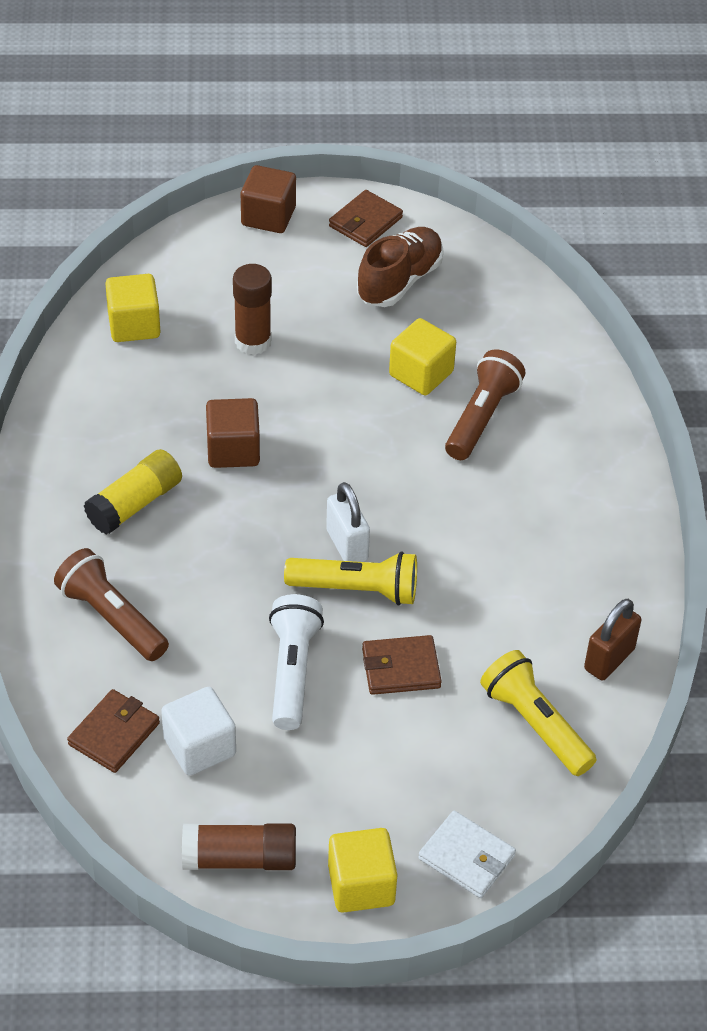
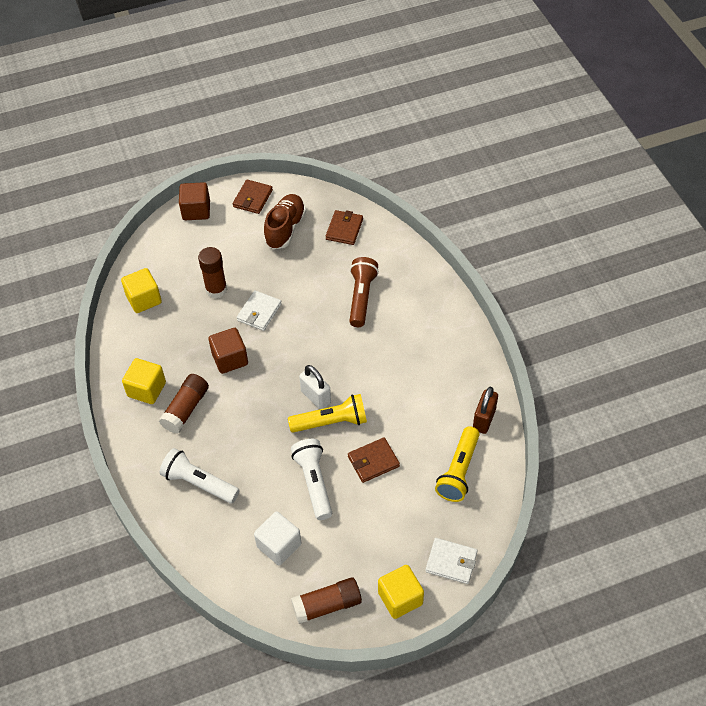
camera: 15 degrees left, 5 degrees up
(112, 618) = (199, 483): brown flashlight -> white flashlight
(114, 734) = (227, 554): brown wallet -> brown wallet (344, 229)
(135, 503) = (186, 409): yellow glue stick -> brown glue stick
(307, 394) = (259, 312): none -> white wallet
(421, 374) = (318, 281): yellow cube -> yellow cube (147, 389)
(535, 724) = (459, 471): yellow flashlight -> yellow flashlight turned 105 degrees counterclockwise

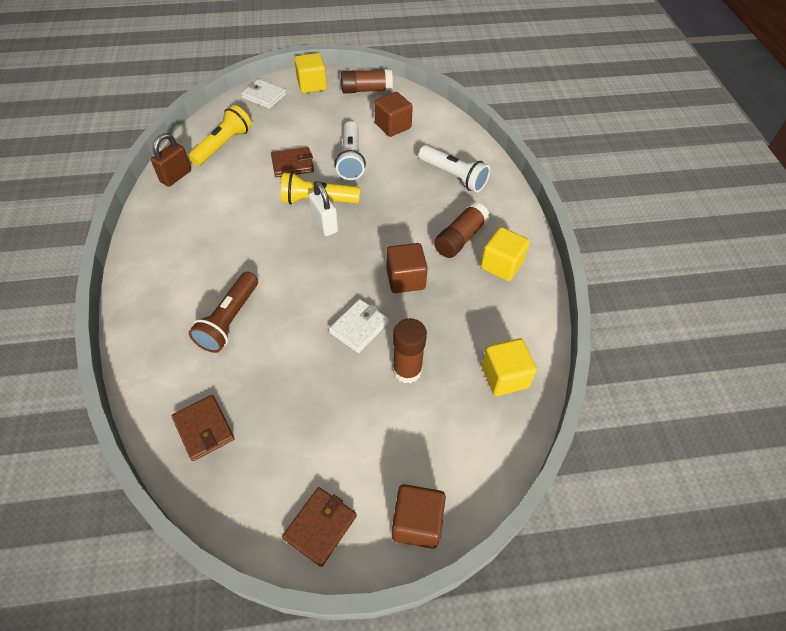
camera: 170 degrees left, 0 degrees up
(279, 545) = (393, 126): white cube -> brown cube
(285, 229) = (287, 450): brown shoe -> none
(344, 229) = (204, 429): brown wallet -> brown wallet turned 60 degrees counterclockwise

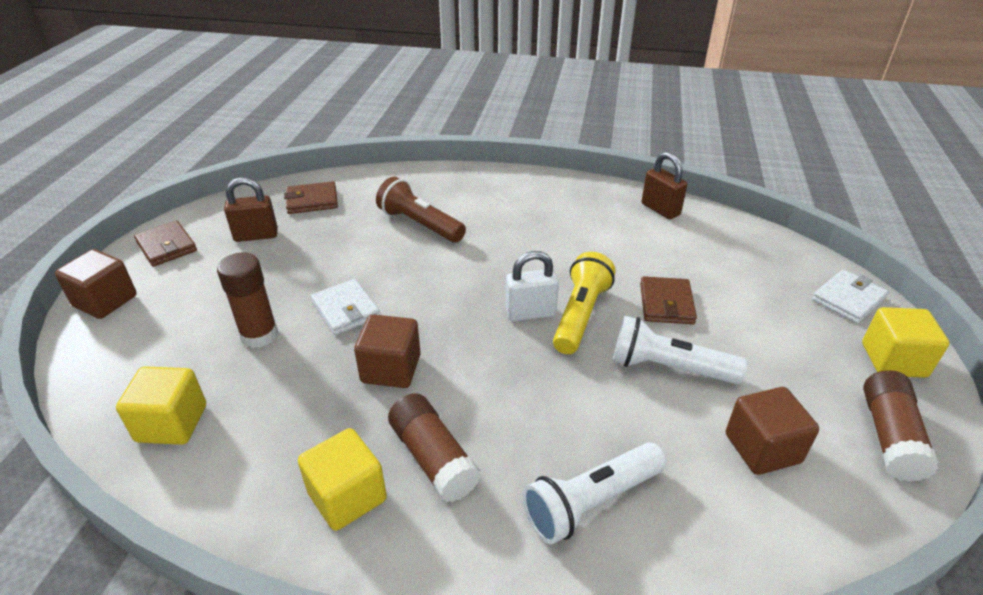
camera: 110 degrees right, 15 degrees down
(223, 145) = (719, 248): yellow flashlight -> none
(279, 448) = (256, 236): none -> brown padlock

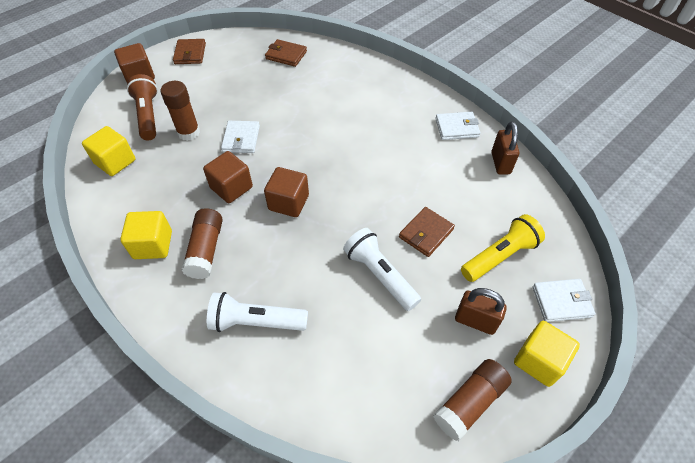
camera: 35 degrees right, 15 degrees up
(256, 236) = (237, 67): brown padlock -> brown padlock (475, 321)
(420, 224) = (331, 100): brown flashlight -> brown flashlight (148, 115)
(530, 313) = (336, 194): white padlock -> none
(580, 315) = (364, 211): yellow flashlight -> yellow flashlight (499, 256)
(584, 197) = (456, 128): none -> white wallet
(762, 448) = (380, 356): brown cube -> brown cube (288, 202)

